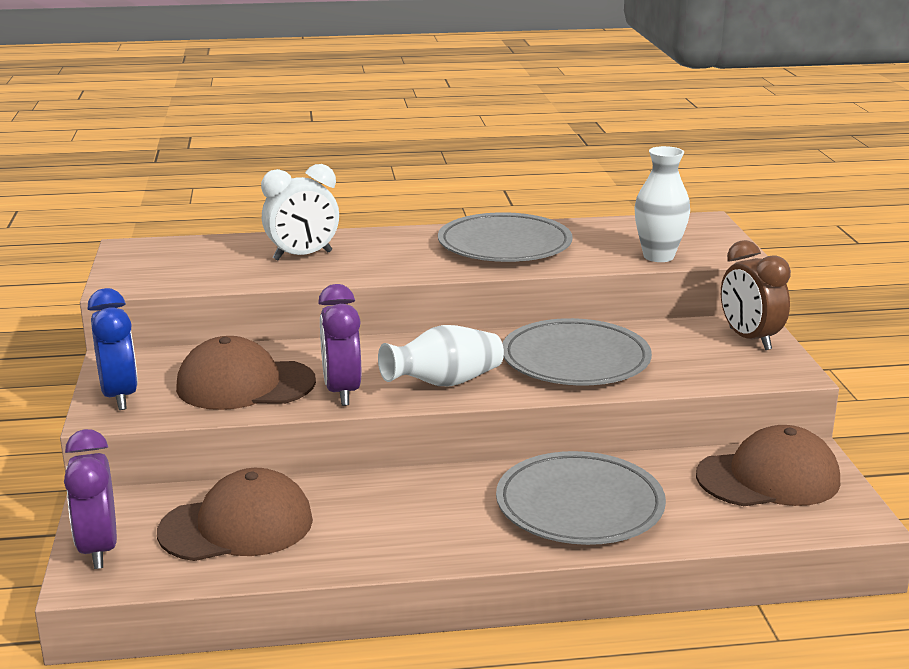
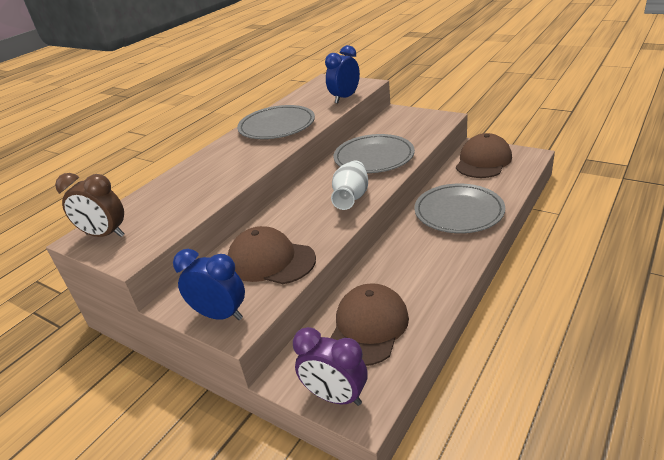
camera: 45 degrees left, 10 degrees up
(245, 384) = (271, 261): brown cap -> brown cap turned 75 degrees clockwise
(302, 256) = (196, 182): white clock -> none
(342, 391) = (321, 231): purple clock -> none
(658, 256) = (345, 98): white vase -> blue clock
(749, 339) = (407, 115): brown clock -> brown clock (105, 235)

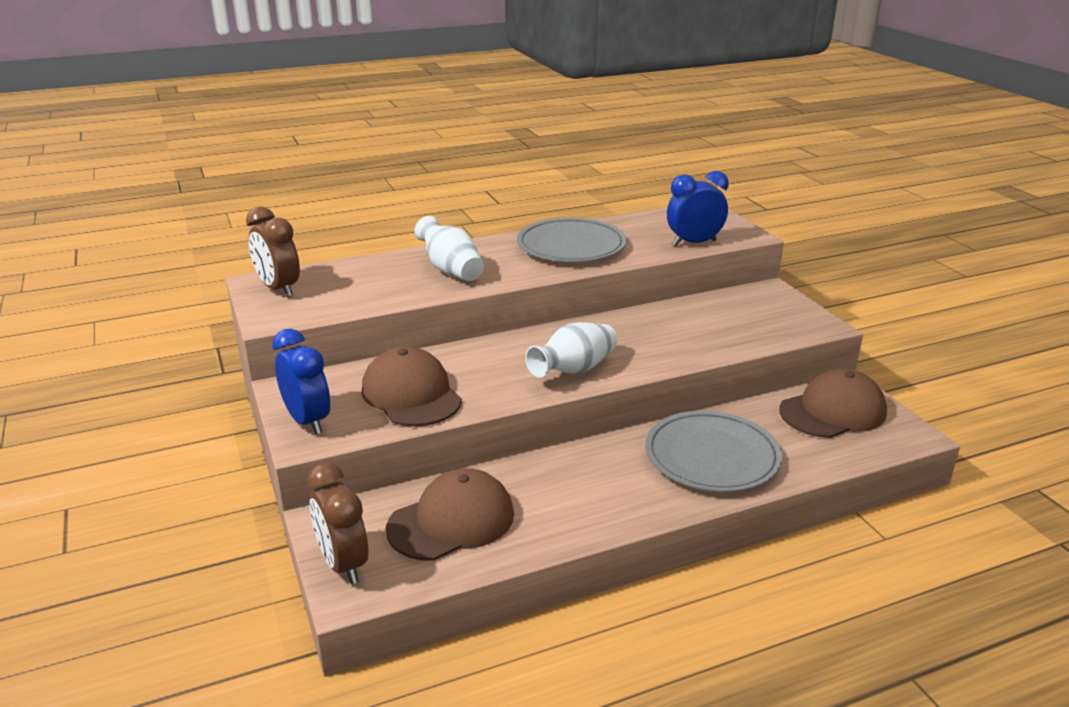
camera: 30 degrees right, 5 degrees down
(219, 170) = (450, 270): none -> white vase
(335, 396) = (343, 564): purple clock -> brown clock
(374, 157) = (662, 336): grey plate -> none

